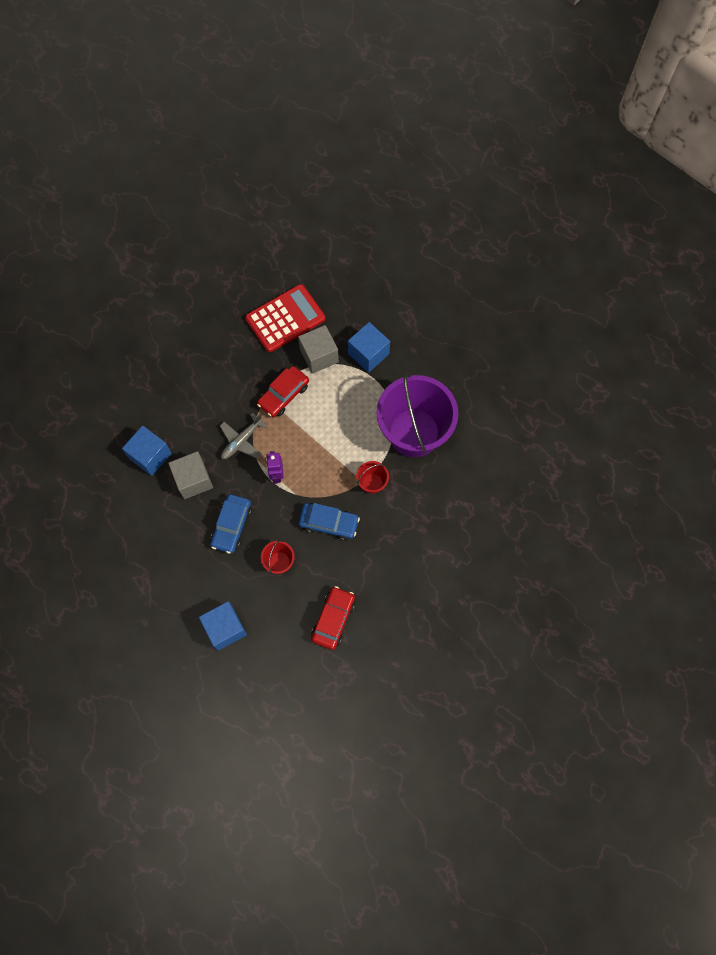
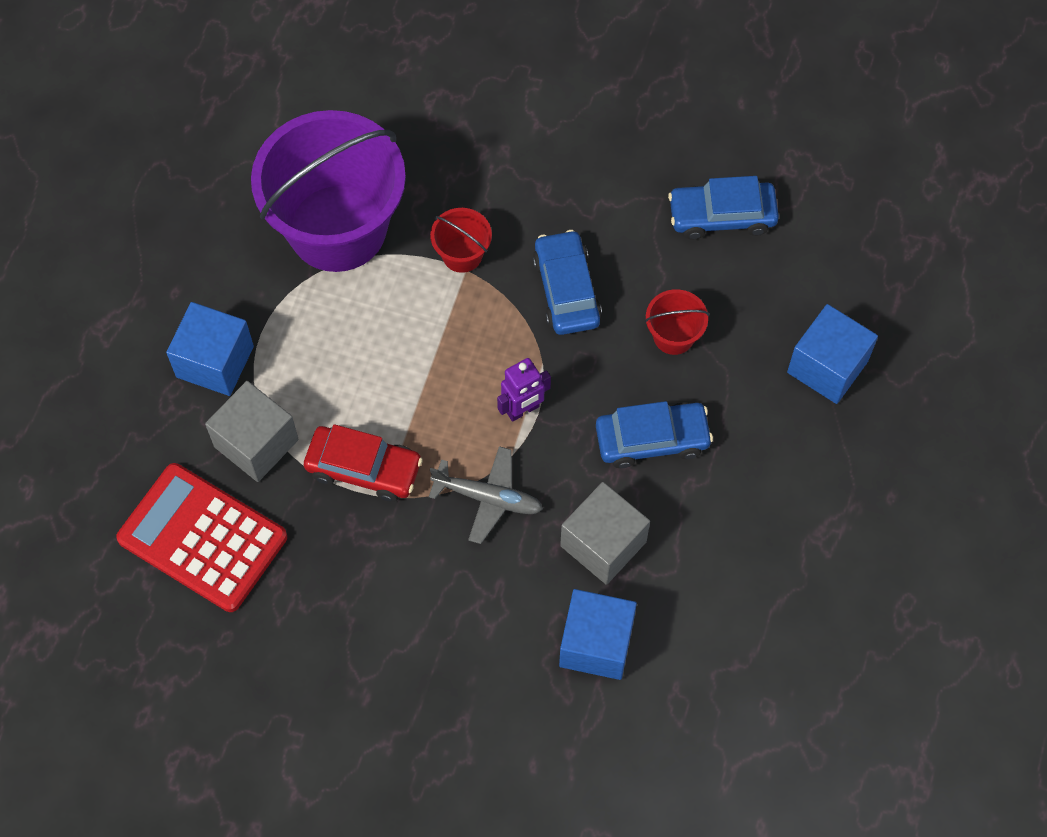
camera: 115 degrees left, 5 degrees down
(333, 619) = (722, 216): red car -> blue car

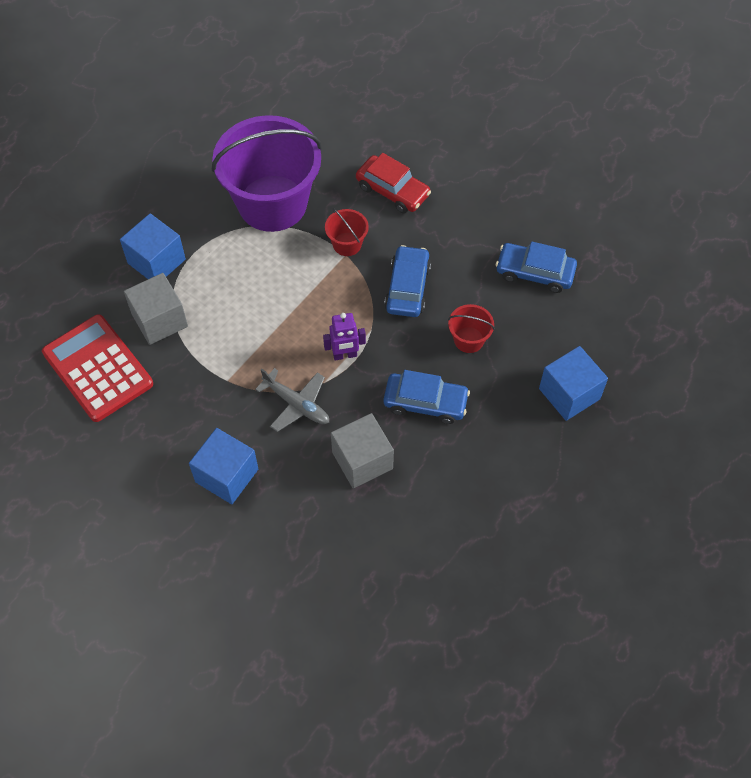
camera: 20 degrees right, 5 degrees down
(364, 468) = (222, 358): red car -> red car (392, 190)
(596, 644) = (329, 525): blue cube -> blue cube (226, 475)

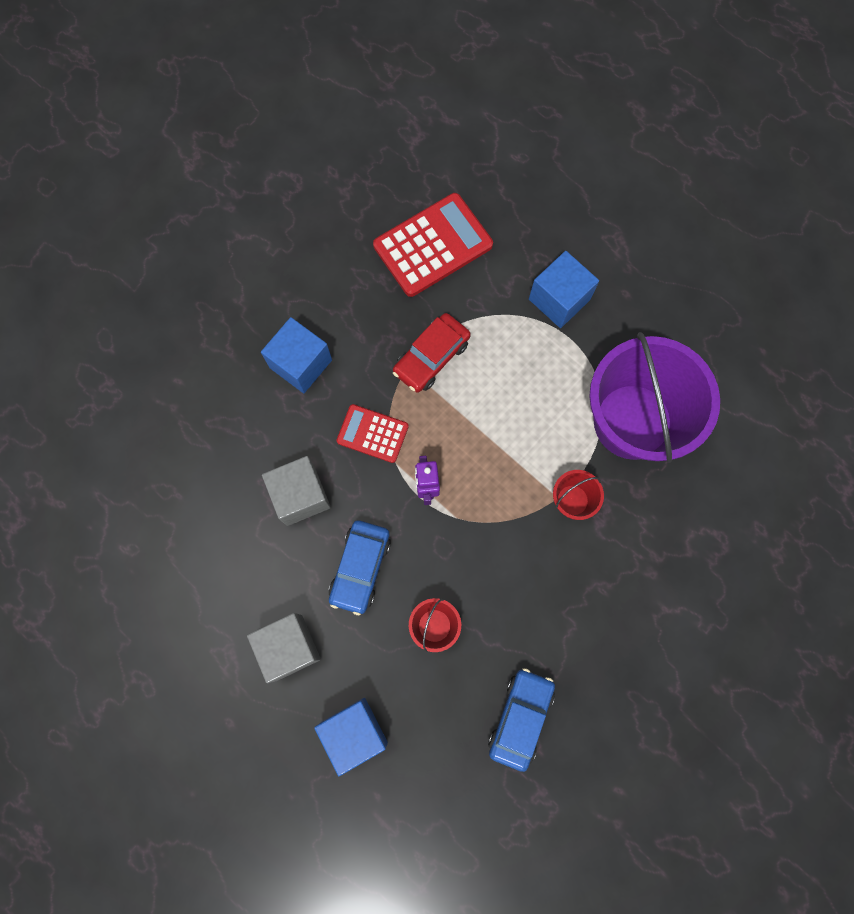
camera: 95 degrees right, 15 degrees up
(159, 320) = (485, 302): grey cube -> grey cube (289, 647)
(296, 404) = (372, 434): grey plane -> red calculator
(392, 190) = (647, 559): red car -> red car (431, 357)
(407, 288) = (508, 563): blue car -> none

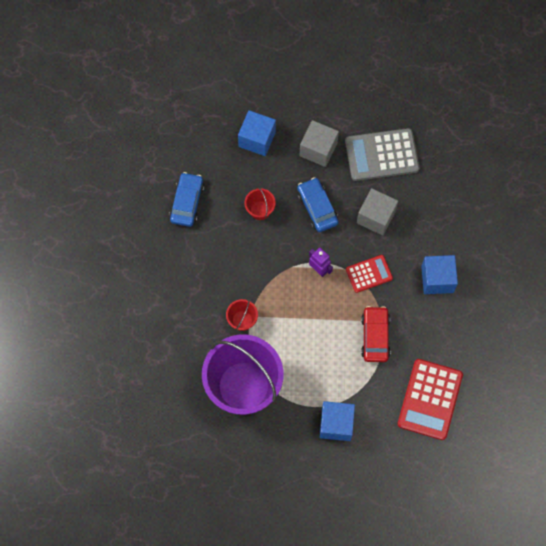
camera: 140 degrees right, 5 degrees down
(218, 570) = (381, 155): none -> grey calculator
(520, 718) = (187, 202): blue car -> blue car turned 150 degrees counterclockwise

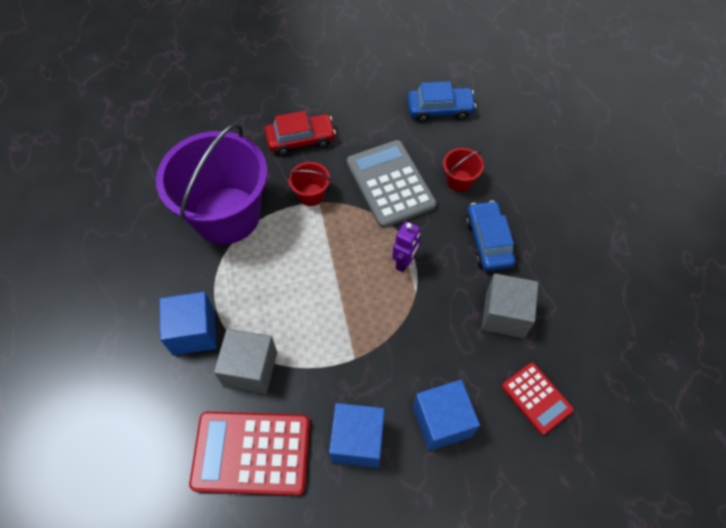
camera: 75 degrees right, 10 degrees down
(257, 139) = (550, 157): blue cube -> blue cube (357, 441)
(317, 208) = (488, 241): blue car -> blue car turned 60 degrees counterclockwise
(318, 149) = (569, 224): grey cube -> grey cube (250, 369)
(369, 274) = (419, 324): red calculator -> red calculator (536, 398)
(375, 336) = (330, 353): red car -> red car (300, 139)
(381, 155) = (598, 301): grey calculator -> grey calculator (390, 184)

